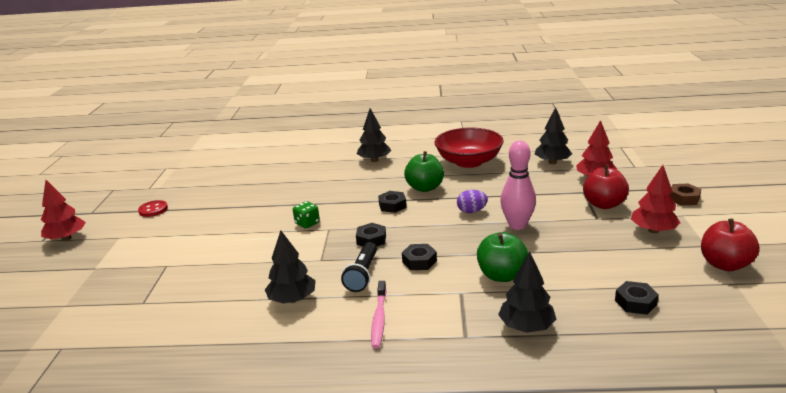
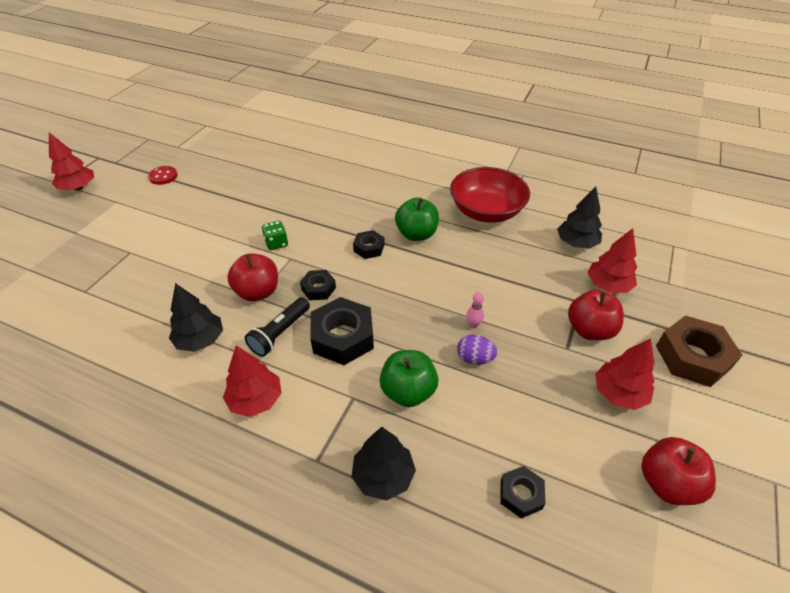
camera: 20 degrees right, 20 degrees up
(318, 256) = (257, 292): none -> red apple
(374, 160) = (394, 176): black tree -> none
(379, 319) = (256, 400): pink toothbrush -> red tree
(419, 261) = (343, 337): black nut -> black nut, size x1.83
(472, 211) = (440, 286): purple egg -> purple egg (474, 358)
(517, 225) = (473, 325): pink bowling pin -> pink bowling pin, size x0.44
(683, 198) = (692, 357): brown nut -> brown nut, size x1.83

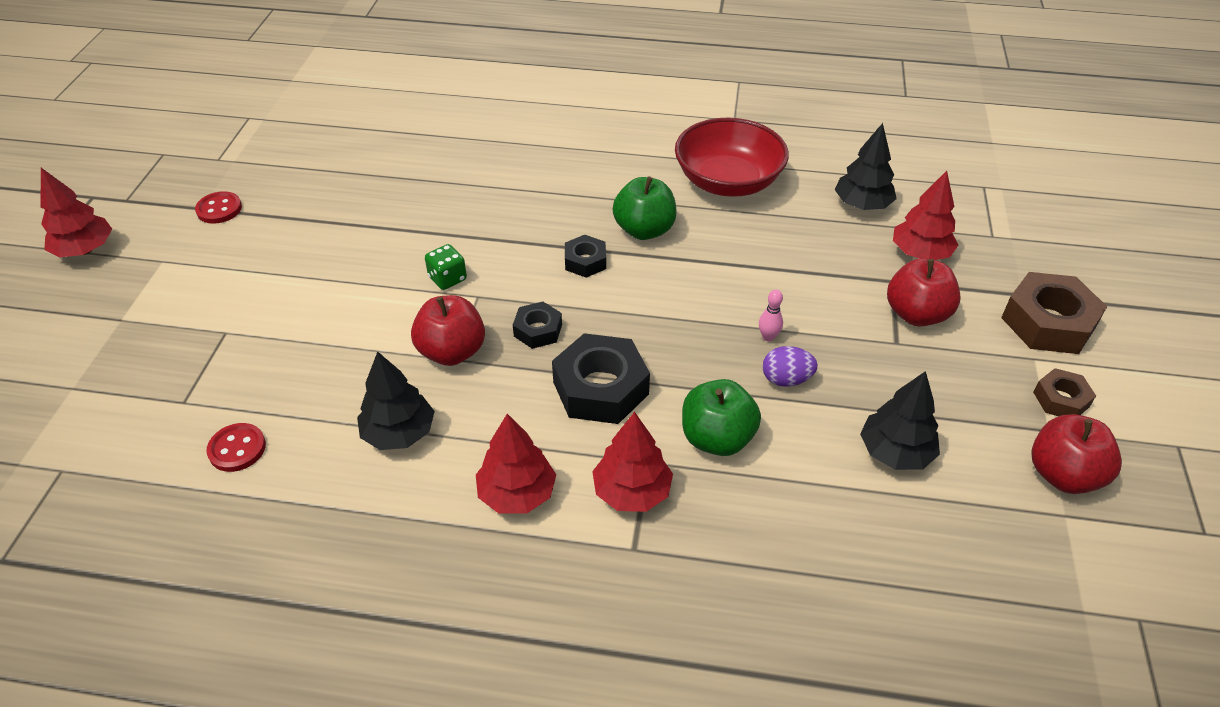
camera: 15 degrees left, 0 degrees up
(99, 328) = (237, 449): none -> red button
(280, 333) = (510, 401): black flashlight -> none
(383, 476) = (727, 546): black tree -> black tree (895, 452)
(521, 494) = (902, 527): black nut -> none
(619, 393) = (976, 384): red tree -> red tree (632, 492)
(684, 420) = (1061, 399): none -> brown nut

